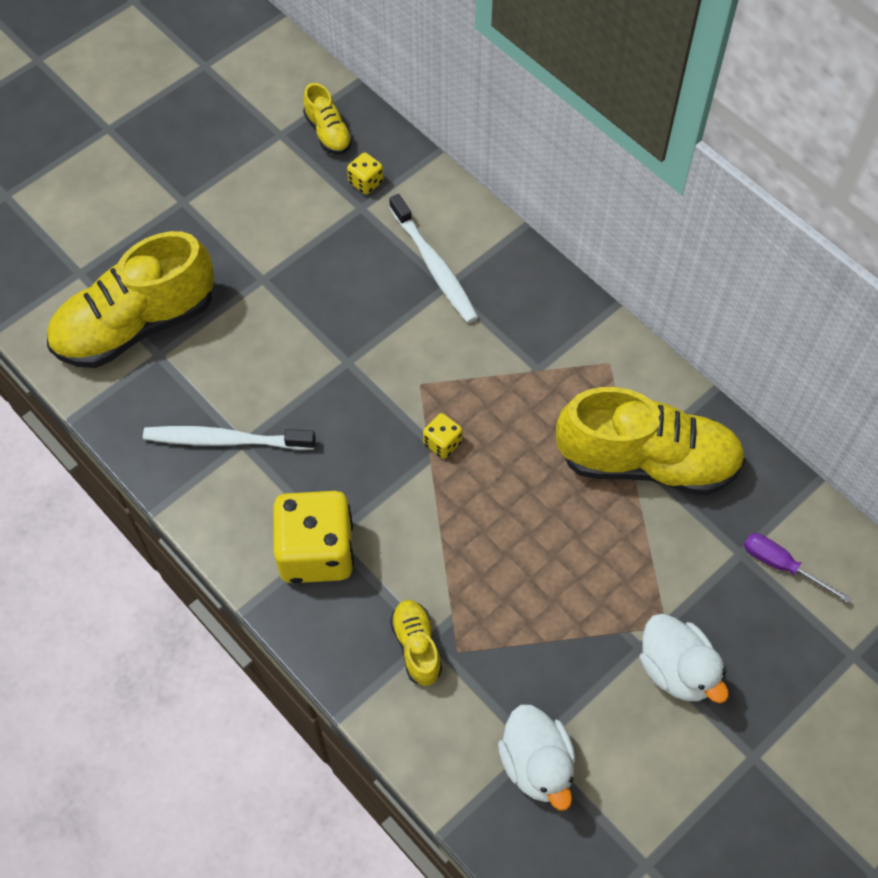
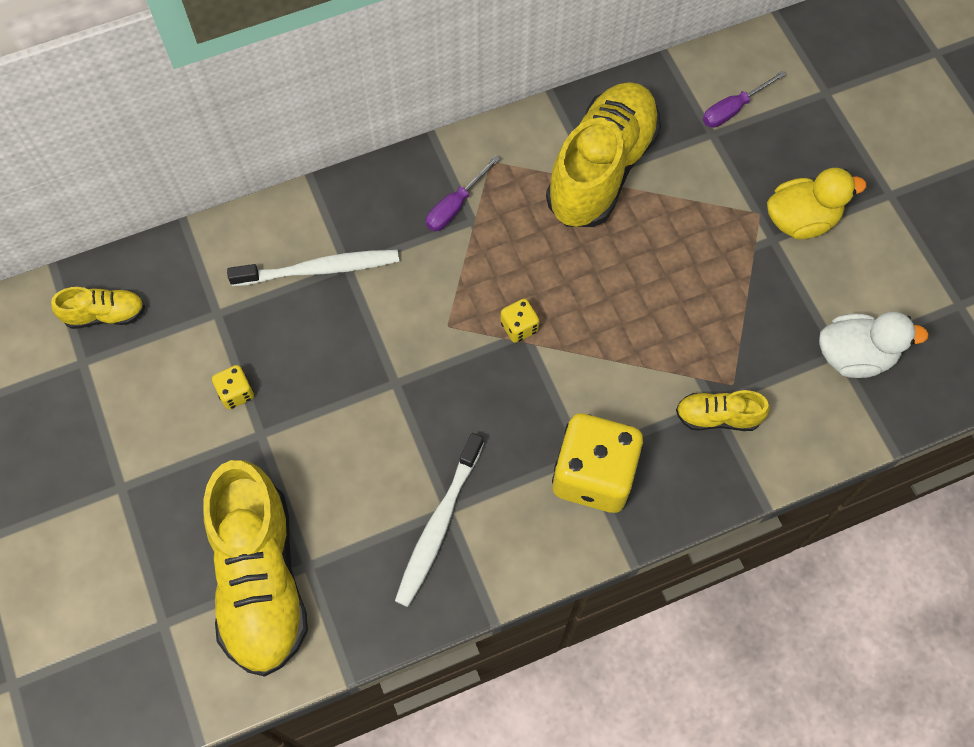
camera: 70 degrees left, 5 degrees up
(366, 182) = (188, 299): yellow dice -> yellow dice (236, 393)
(547, 349) = (455, 206): none -> purple screwdriver
(676, 670) = (801, 220): white duck -> yellow duck

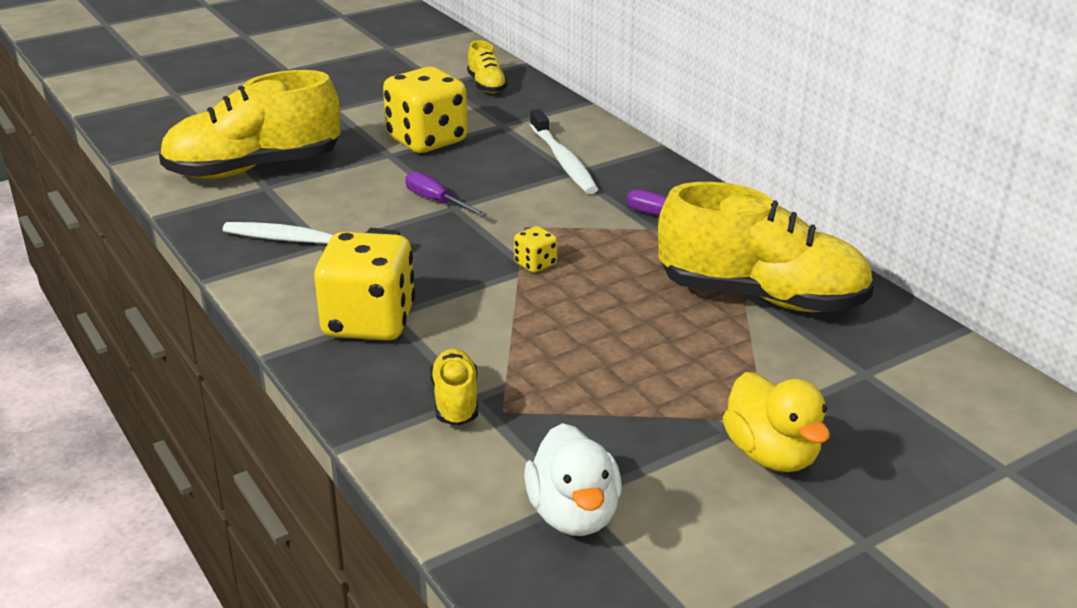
camera: 80 degrees right, 35 degrees down
(236, 393) = (427, 140): yellow dice -> yellow dice, size x2.29
(733, 109) = (915, 387): purple screwdriver -> purple screwdriver (436, 201)

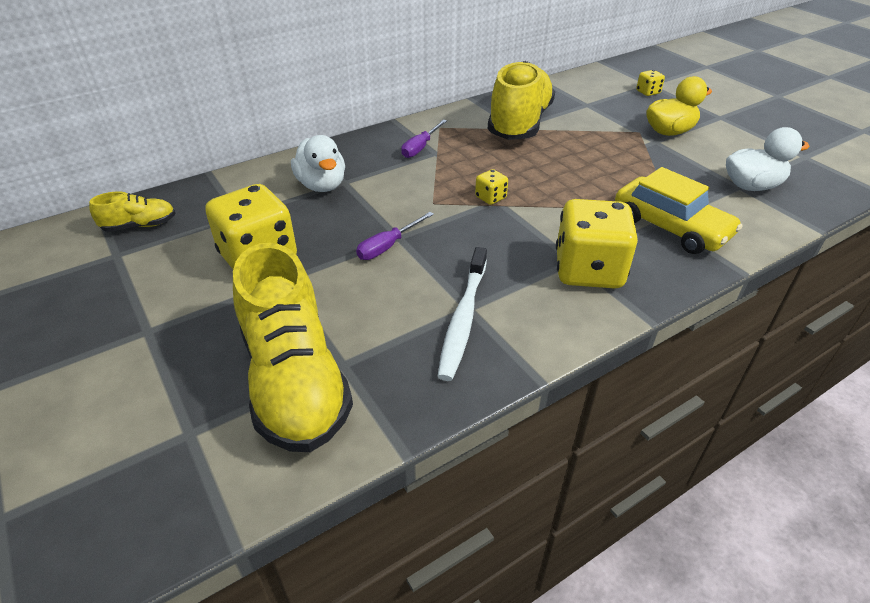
camera: 90 degrees left, 10 degrees up
(455, 401) = (670, 227): yellow shoe -> yellow car
(563, 160) = (322, 185): white toothbrush -> white duck
(956, 458) = (648, 92): none -> yellow dice

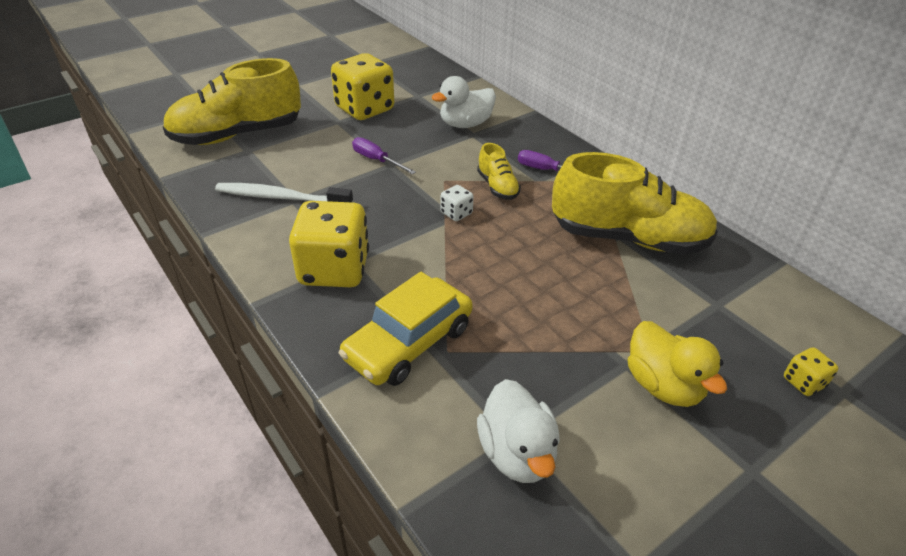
camera: 85 degrees right, 0 degrees up
(140, 226) = (403, 64): yellow shoe -> yellow shoe (497, 187)
(490, 198) = (456, 213): yellow dice -> white dice

